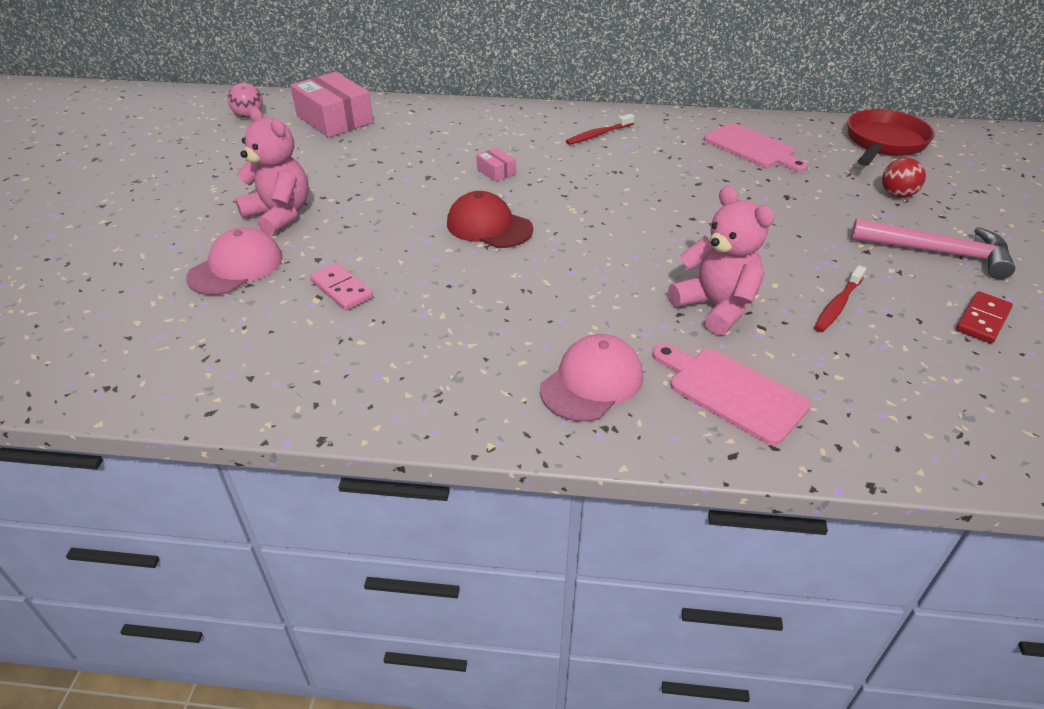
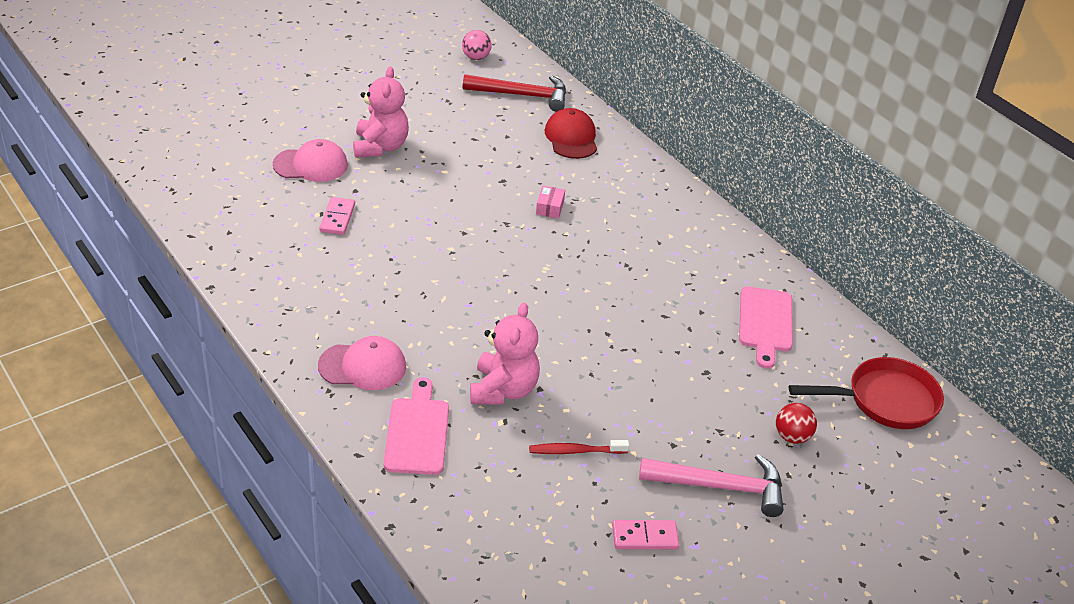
camera: 45 degrees right, 0 degrees up
(334, 119) = (522, 95): pink box -> red hammer
(489, 226) = (476, 241): red cap -> red cap (571, 138)
(598, 135) = (673, 230): red toothbrush -> none
(937, 252) = (720, 486): pink hammer -> pink hammer turned 60 degrees counterclockwise
(983, 320) = (645, 537): red domino -> pink domino

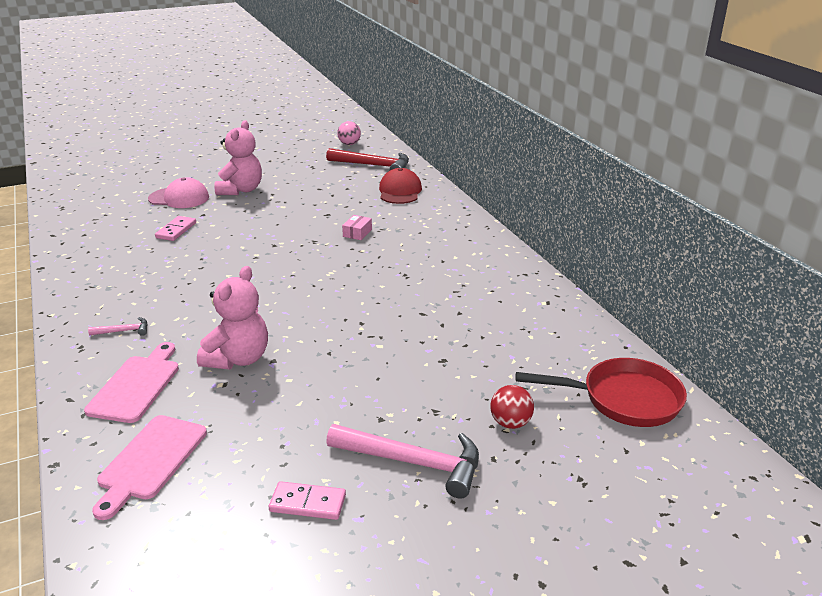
camera: 15 degrees right, 10 degrees down
(363, 366) = (123, 331): pink cap -> pink hammer
(576, 451) = (278, 415): red toothbrush -> none
(765, 323) = (519, 325): pink cutting board -> pink cutting board (150, 461)

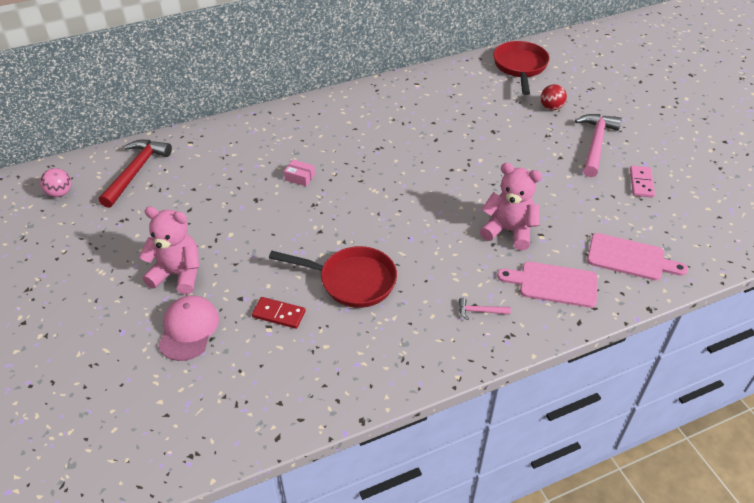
camera: 90 degrees left, 15 degrees up
(123, 331) = (480, 311): pink hammer -> pink hammer turned 75 degrees counterclockwise
(176, 230) = (279, 314): pink domino -> red domino
(200, 261) = (352, 281): none -> red pan
(400, 191) = (210, 152): red cap -> none

